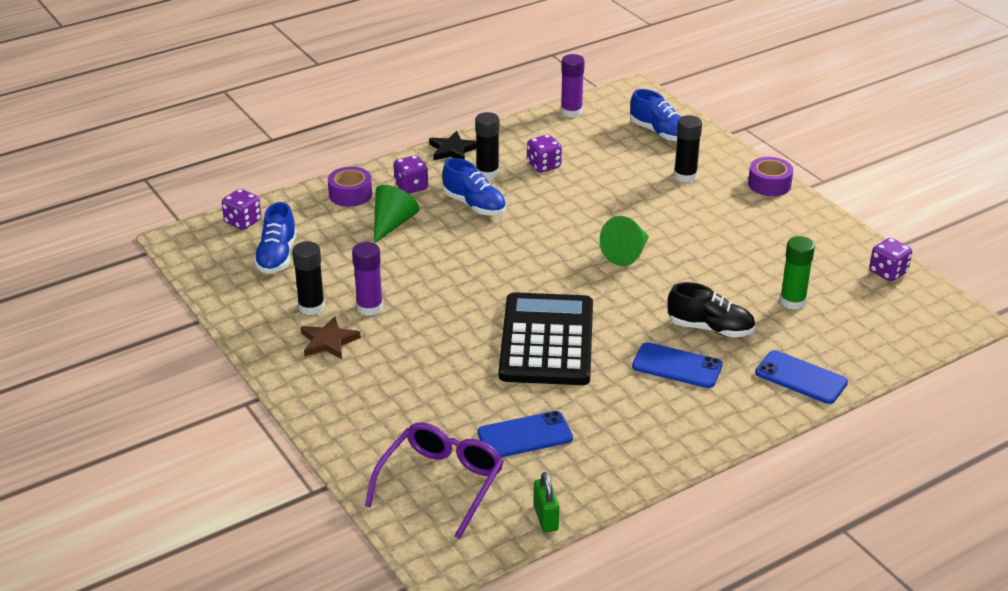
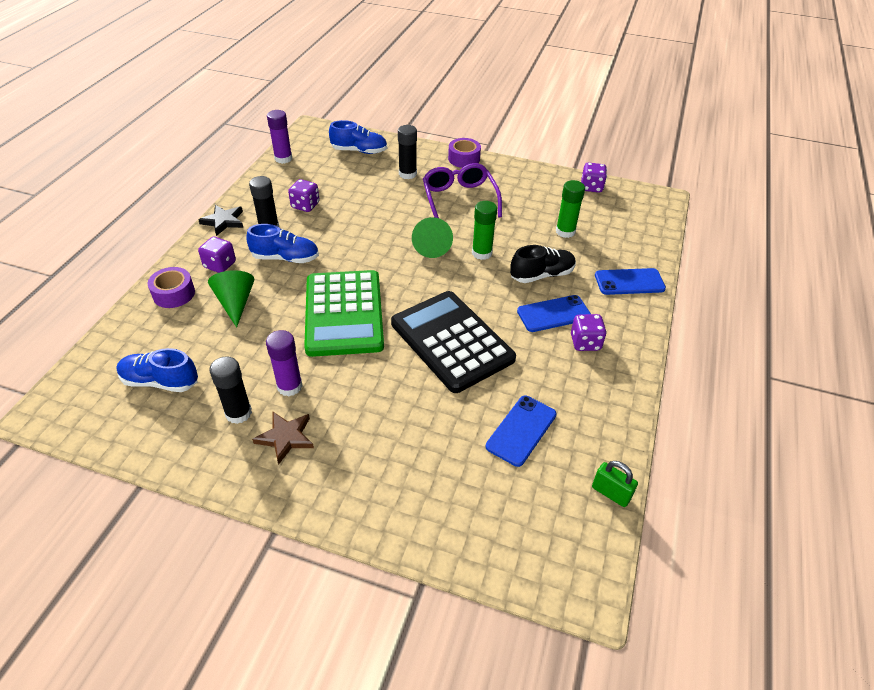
camera: 40 degrees left, 10 degrees up
(243, 222) = (95, 364): purple dice -> purple dice (585, 342)
(277, 256) = (160, 381): blue shoe -> blue shoe turned 135 degrees clockwise
(441, 483) = (509, 515): purple glasses -> purple glasses (459, 199)
(475, 274) = (344, 313): none -> green calculator
(671, 282) = (482, 253): none -> green glue stick

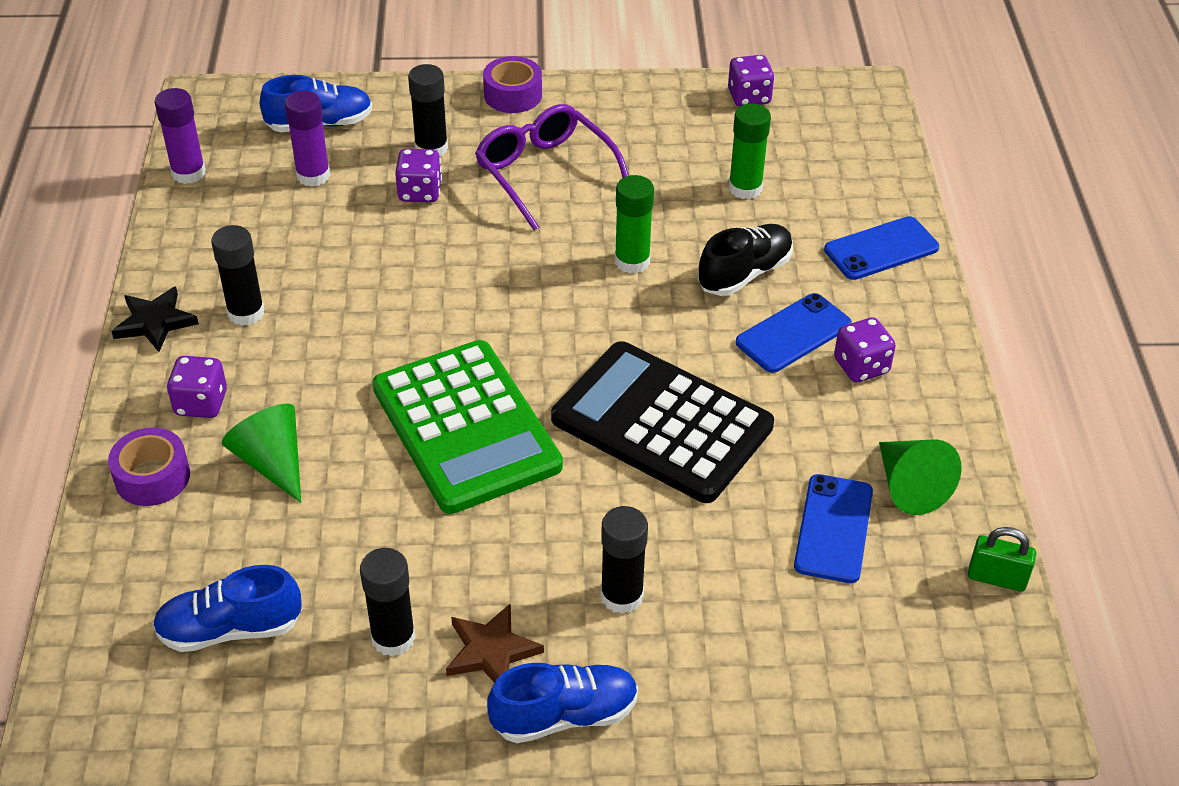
camera: 20 degrees left, 0 degrees up
(285, 258) = (309, 359): blue shoe -> blue shoe (564, 715)
(289, 386) = (449, 571): purple glue stick -> purple glue stick (313, 175)
(305, 205) = (285, 254): purple dice -> purple dice (420, 192)
(375, 430) = (621, 596): none -> black glue stick
(432, 246) = (544, 271): green cone -> green cone (909, 486)

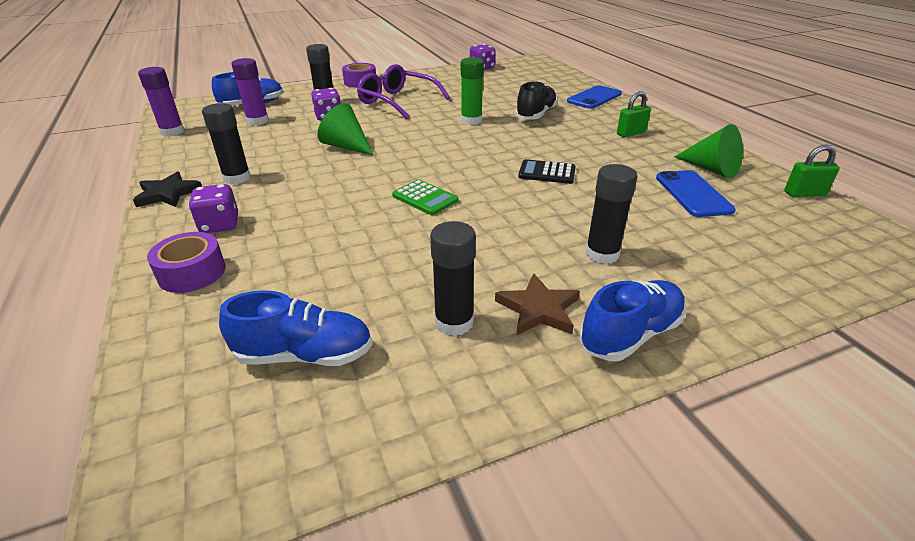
camera: 20 degrees left, 10 degrees down
(230, 629) = (304, 355): blue shoe -> blue shoe turned 150 degrees counterclockwise
(272, 462) = (292, 243): green cone -> green cone (346, 147)
(466, 427) = (425, 198): green calculator -> green calculator, size x0.42
(662, 423) = (547, 173): black calculator -> black calculator, size x0.42
(745, 188) = (507, 91): green glue stick -> none
(793, 333) = (583, 129): blue phone -> none
(861, 366) = (631, 133): purple dice -> green padlock

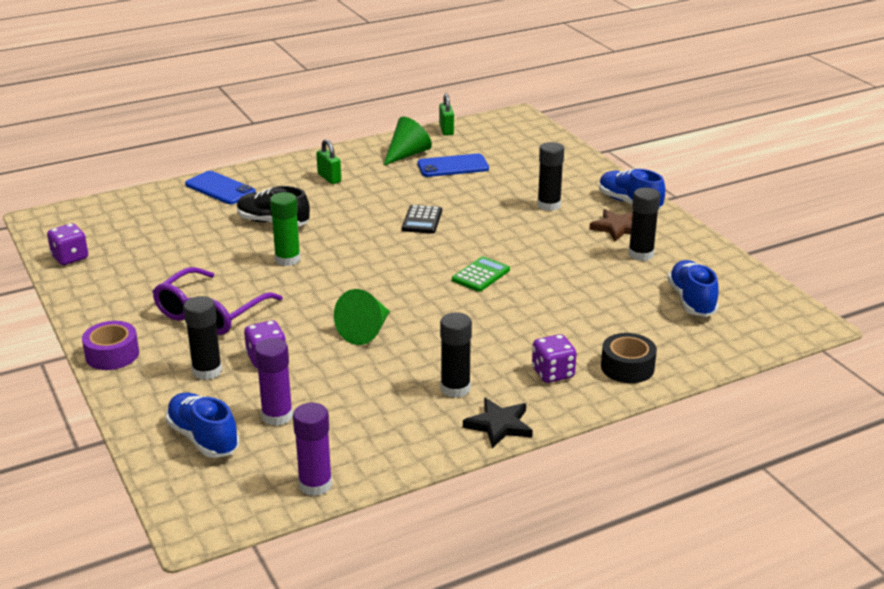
camera: 95 degrees left, 5 degrees down
(192, 272) = (627, 367): purple tape -> black tape

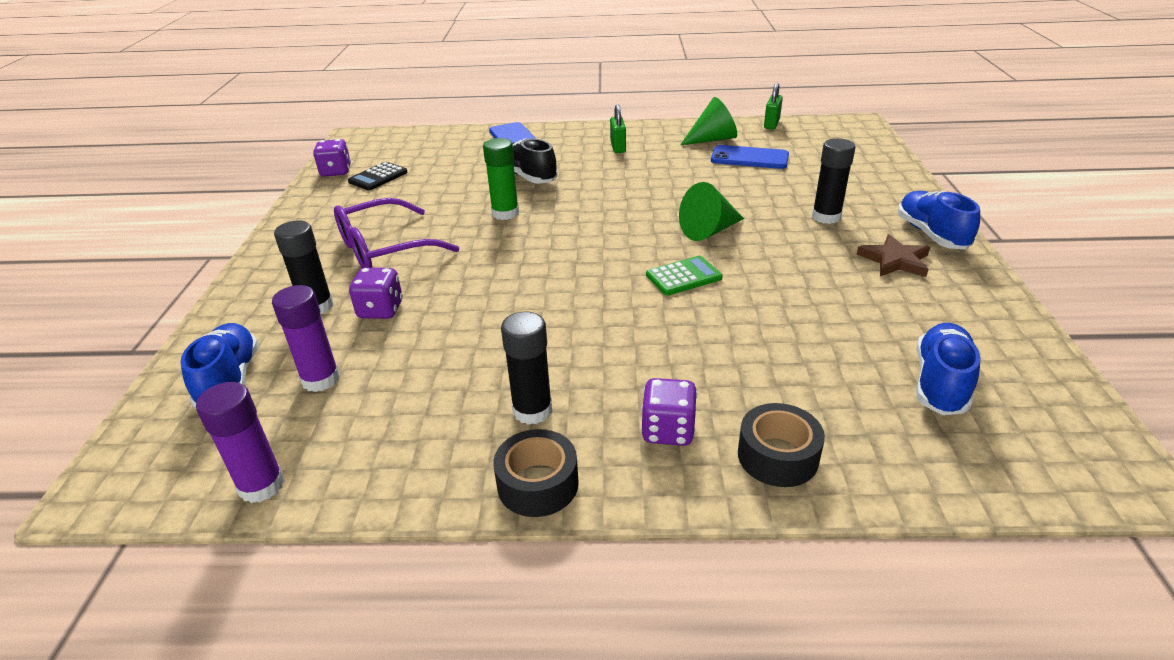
camera: 30 degrees right, 5 degrees up
(112, 354) = (263, 266): purple tape -> none
(366, 331) = (504, 308): green cone -> green cone (709, 231)
(422, 220) = (671, 204): black calculator -> black calculator (378, 177)
(499, 425) = (538, 484): black star -> black tape
(640, 254) = (905, 300): black glue stick -> none

